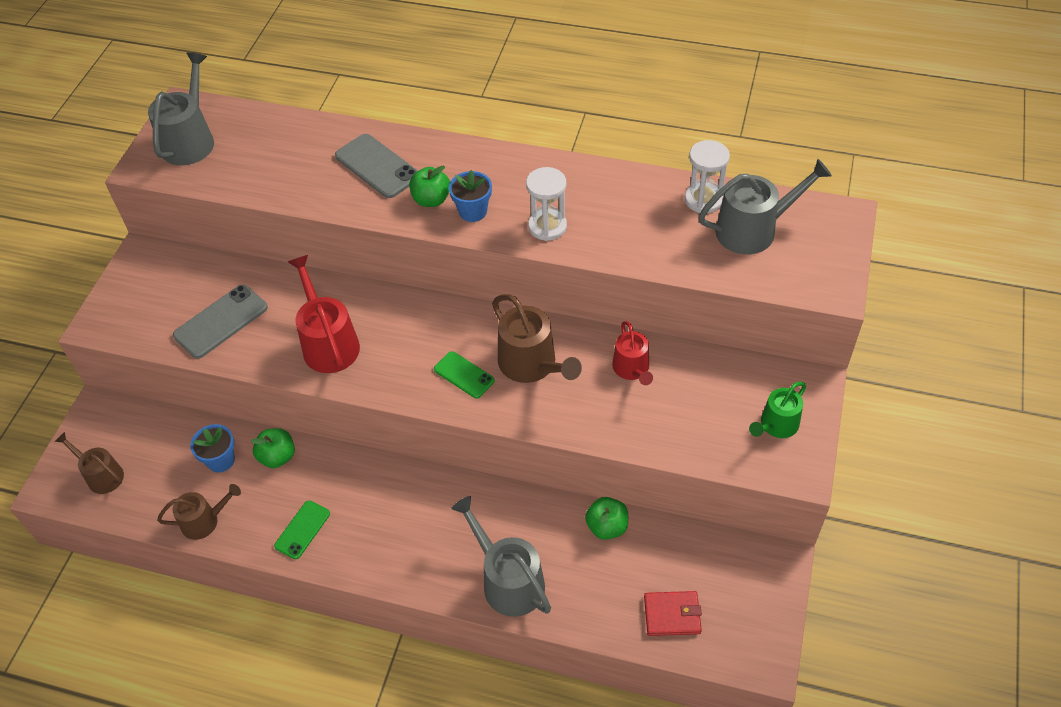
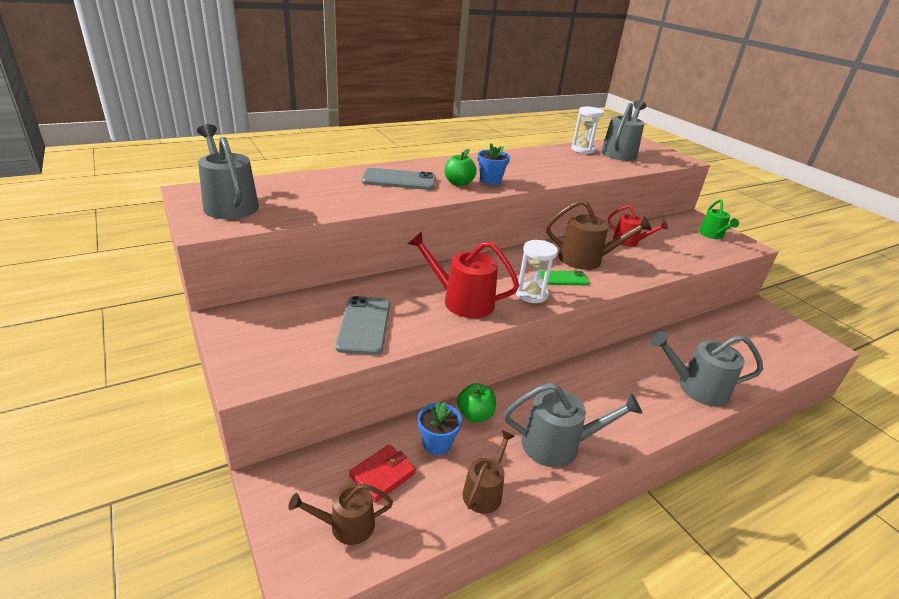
camera: 50 degrees left, 20 degrees down
(302, 530) = (558, 445): green phone -> grey watering can
(547, 226) = (538, 175): white hourglass -> white hourglass (531, 294)
(607, 527) = (689, 335): green apple -> none
(672, 615) = (772, 352): red wallet -> red wallet (382, 475)

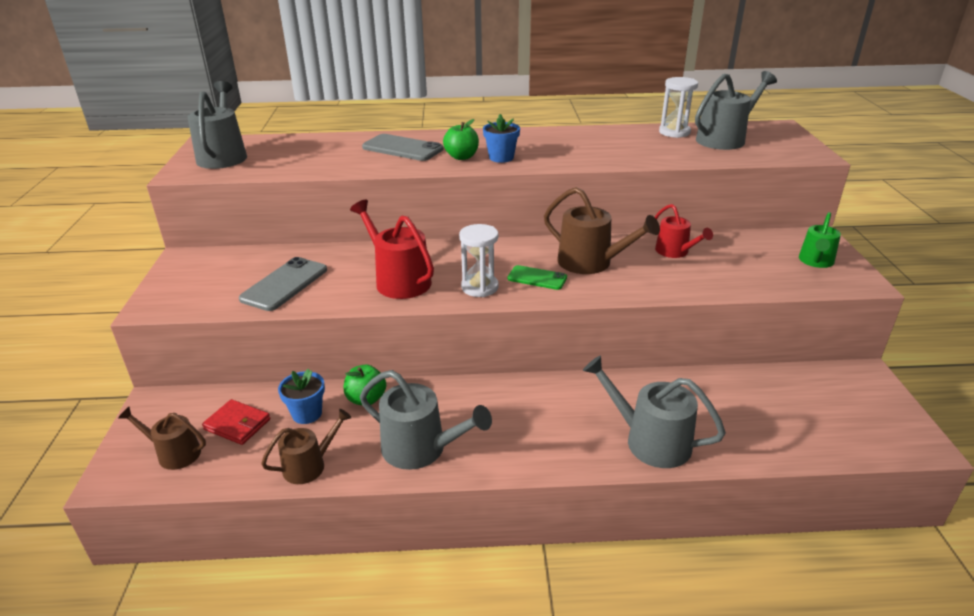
camera: 30 degrees right, 0 degrees up
(382, 475) = (237, 424): red wallet -> red wallet turned 45 degrees clockwise

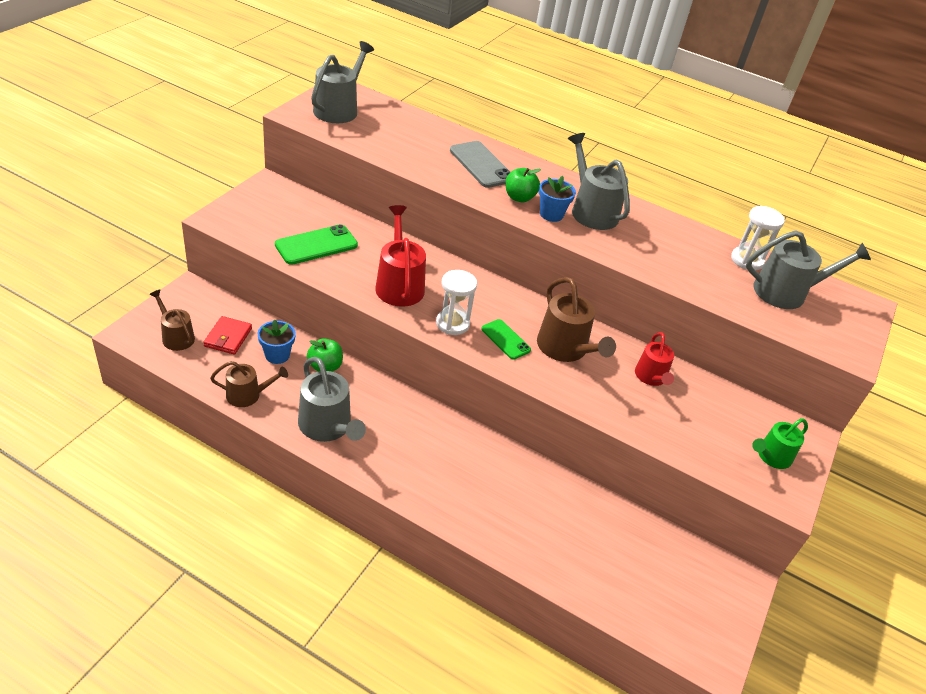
camera: 25 degrees right, 10 degrees up
(237, 424) = (228, 337): red wallet -> red wallet turned 45 degrees clockwise
(284, 284) = (316, 245): grey phone -> green phone
(650, 441) = (494, 521): grey watering can -> grey watering can (591, 211)

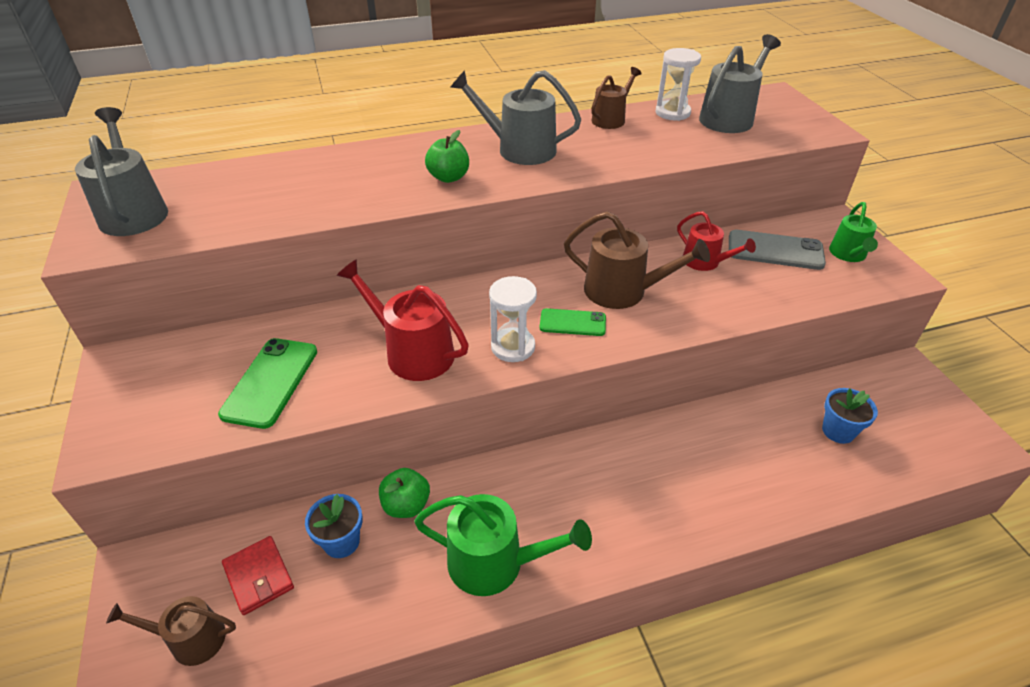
camera: 40 degrees left, 0 degrees up
(247, 395) = (371, 617): brown watering can -> brown watering can (611, 119)
(328, 426) = (495, 562): grey watering can -> green watering can
(481, 165) = (369, 172): grey phone -> grey phone (775, 250)
(551, 214) = (496, 173): blue flower pot -> blue flower pot (838, 431)

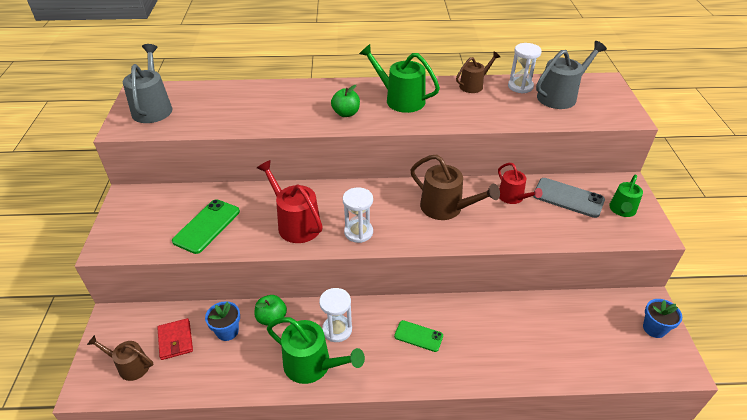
camera: 15 degrees right, 0 degrees up
(512, 500) = (337, 330): none -> white hourglass
(519, 149) = (400, 99): grey watering can -> green watering can
(572, 323) = (403, 223): green phone -> green phone (418, 336)
(838, 431) = (575, 334): blue flower pot -> blue flower pot (654, 328)

